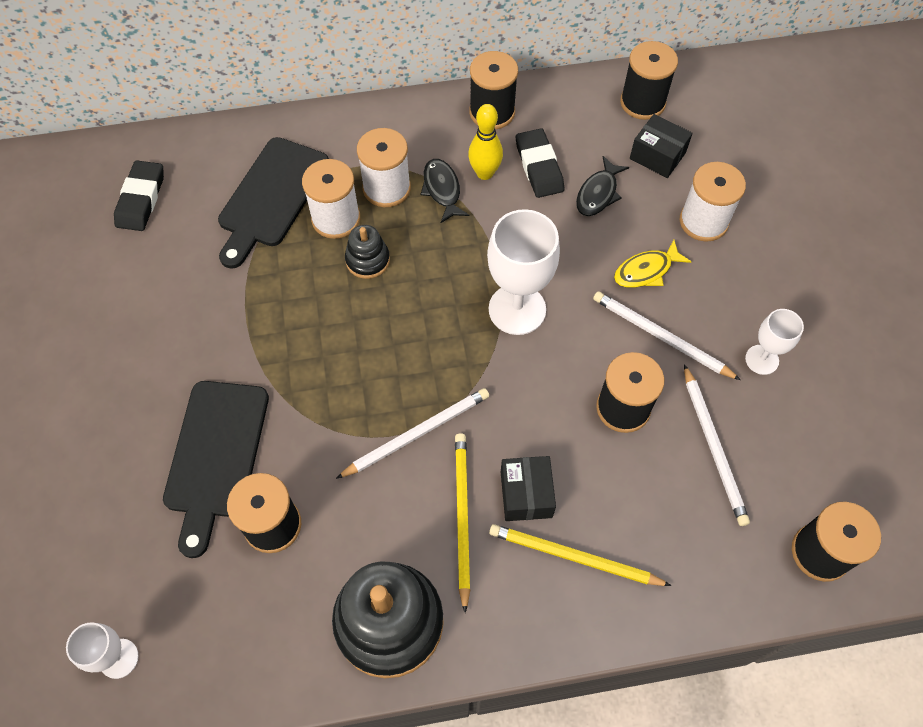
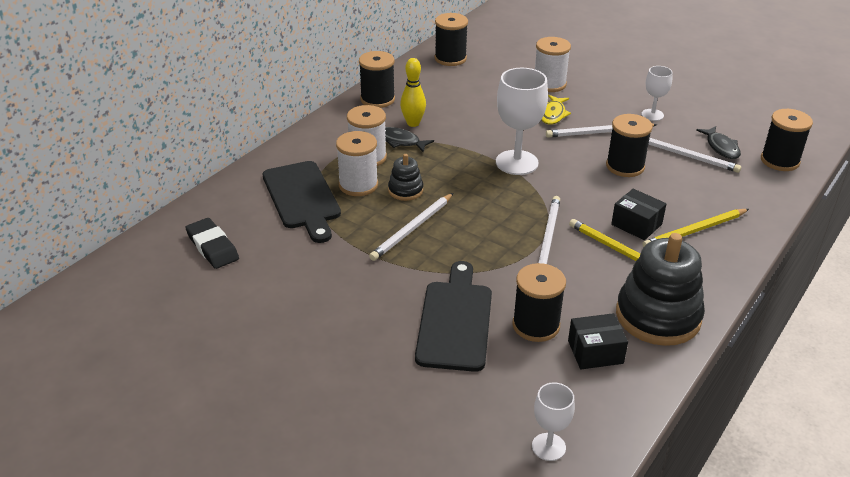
camera: 45 degrees left, 25 degrees down
(216, 455) = (455, 321): black cutting board -> black cutting board turned 135 degrees counterclockwise
(314, 314) = (412, 229): none -> white pencil
(539, 166) = (437, 106): black eraser -> none
(598, 193) = (484, 100): black fish -> black fish (721, 147)
(657, 156) = (489, 73): black box -> black box (595, 352)

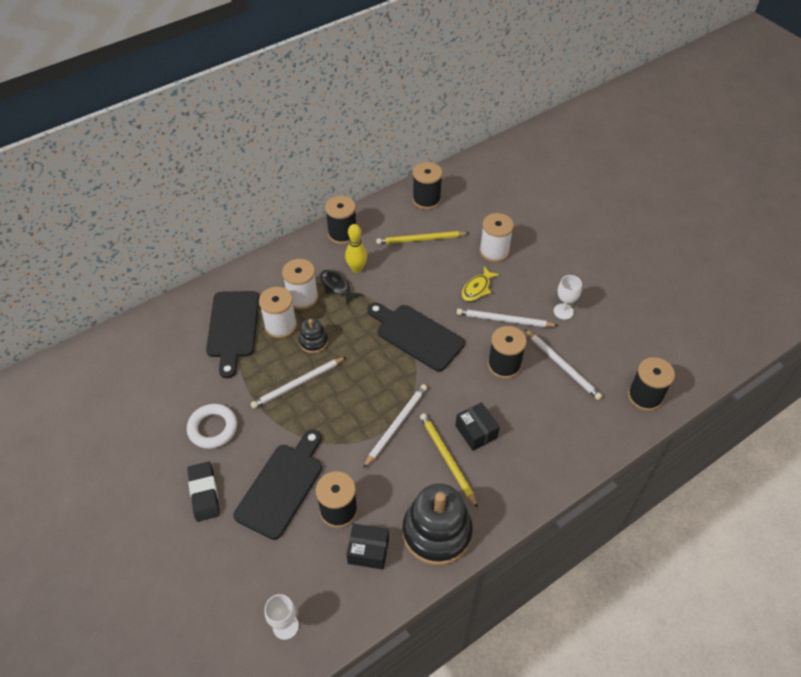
camera: 20 degrees right, 15 degrees up
(212, 247) = (147, 359): black eraser -> black eraser (204, 493)
(336, 289) = (213, 428): none -> white ring
(517, 162) = (416, 336): white goblet -> black cutting board
(694, 231) = (520, 453): yellow pencil -> yellow pencil (420, 239)
(721, 147) = (601, 366): black fish -> none

